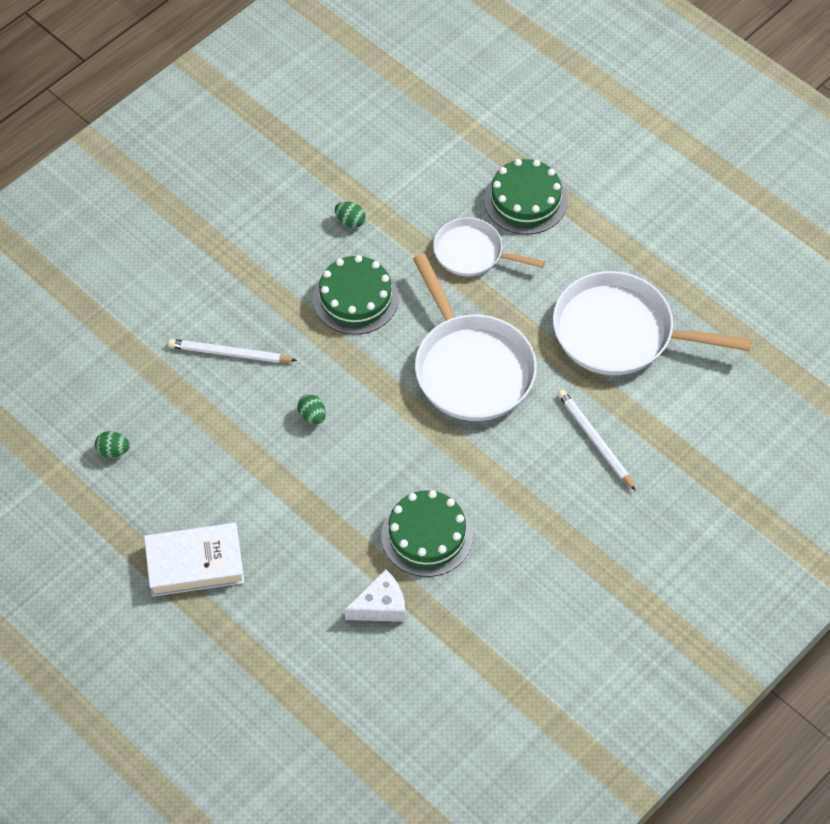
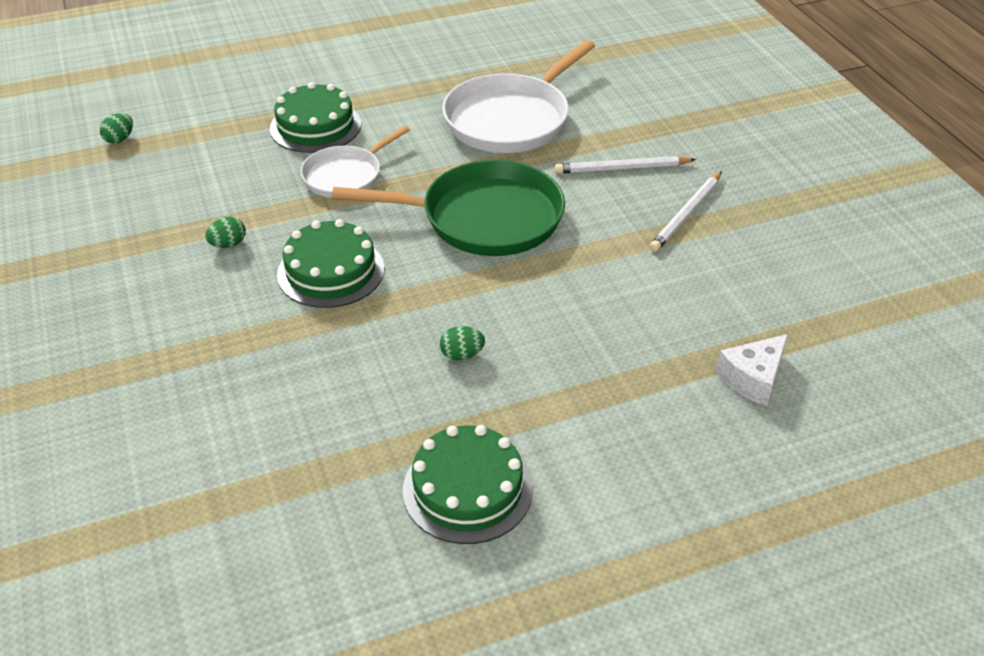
camera: 65 degrees left, 15 degrees down
(113, 451) = (383, 572): green egg -> green egg (120, 139)
(195, 563) = (614, 537): white book -> none
(229, 353) = (320, 400): white pencil -> white pencil (686, 214)
(380, 606) = (753, 378): white cheese -> white cheese turned 135 degrees counterclockwise
(427, 535) = (675, 313): green cake -> green cake (467, 489)
(471, 368) = (484, 218): white pan -> green pan

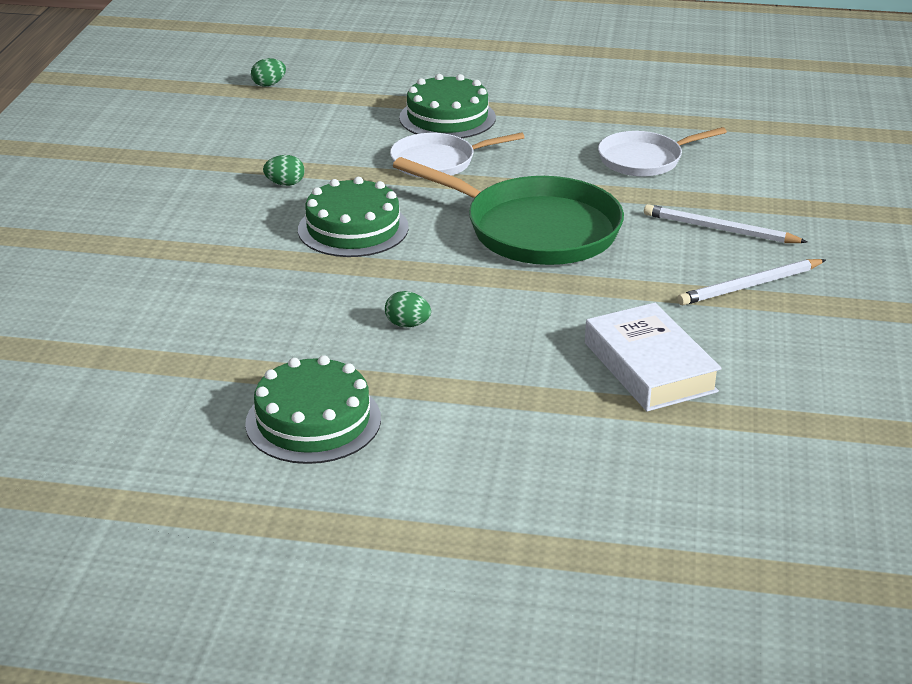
camera: 30 degrees right, 10 degrees down
(511, 119) = (644, 159): white pan -> white pan, size x0.59
(680, 320) = (649, 367): none -> white book
(753, 378) = (677, 436): white cheese -> none

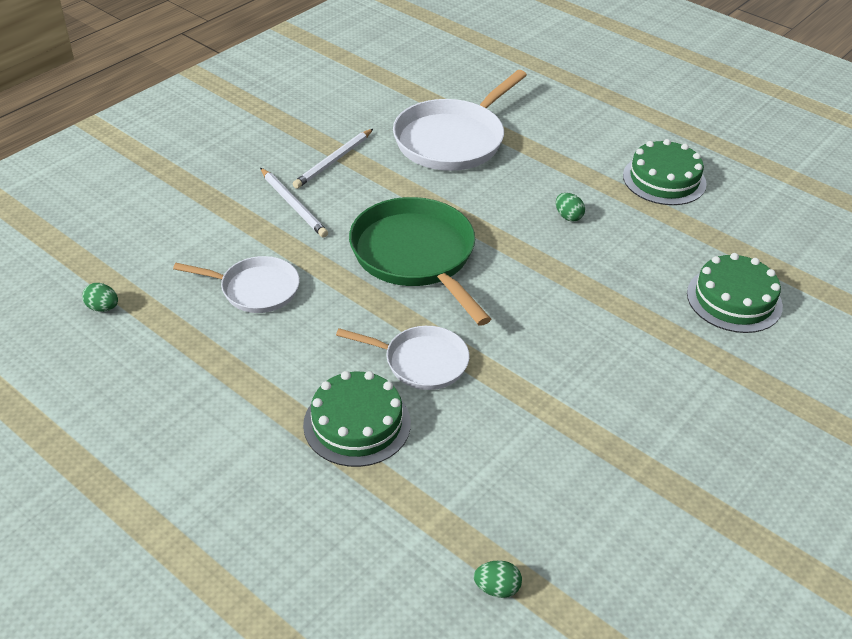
camera: 150 degrees left, 10 degrees up
(285, 184) = (574, 392): green egg -> green egg (103, 308)
(353, 228) = (549, 313): green cake -> green cake (734, 299)
(649, 367) = (453, 140): white book -> white pan
(750, 286) = (333, 161): white pencil -> white pencil turned 120 degrees clockwise

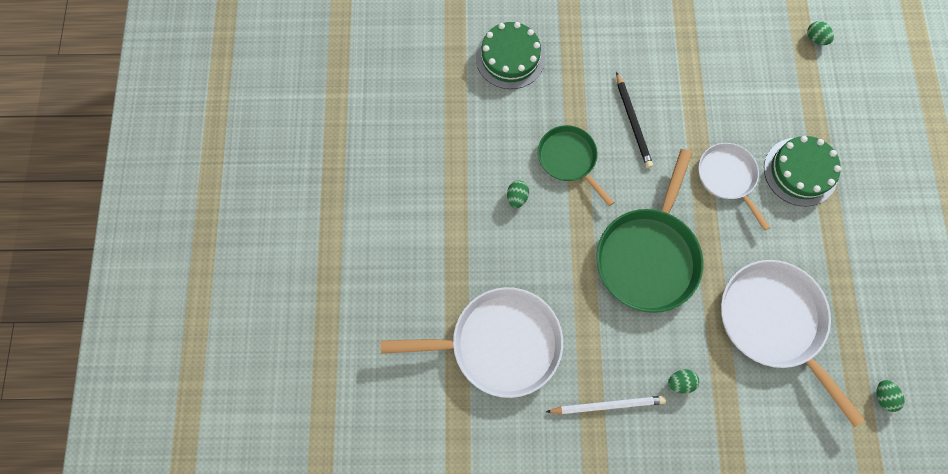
camera: 130 degrees left, 30 degrees up
(255, 289) = (774, 322): white pan -> white pan, size x1.69
(293, 205) = (680, 382): white pencil -> green egg
(562, 336) = (633, 122): none -> black pencil
(570, 268) = (569, 159): none -> green pan
(664, 179) = (415, 168): green cake -> none

